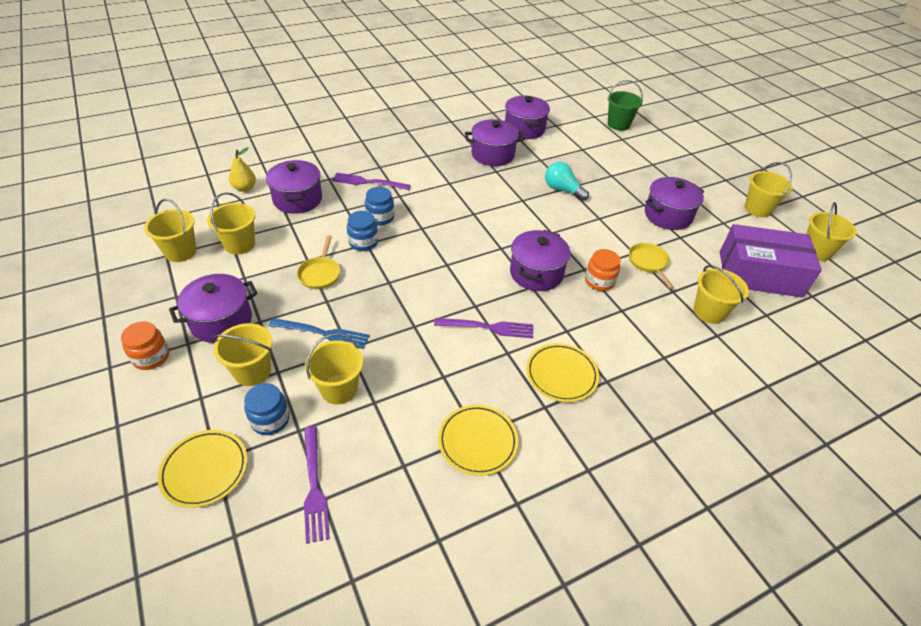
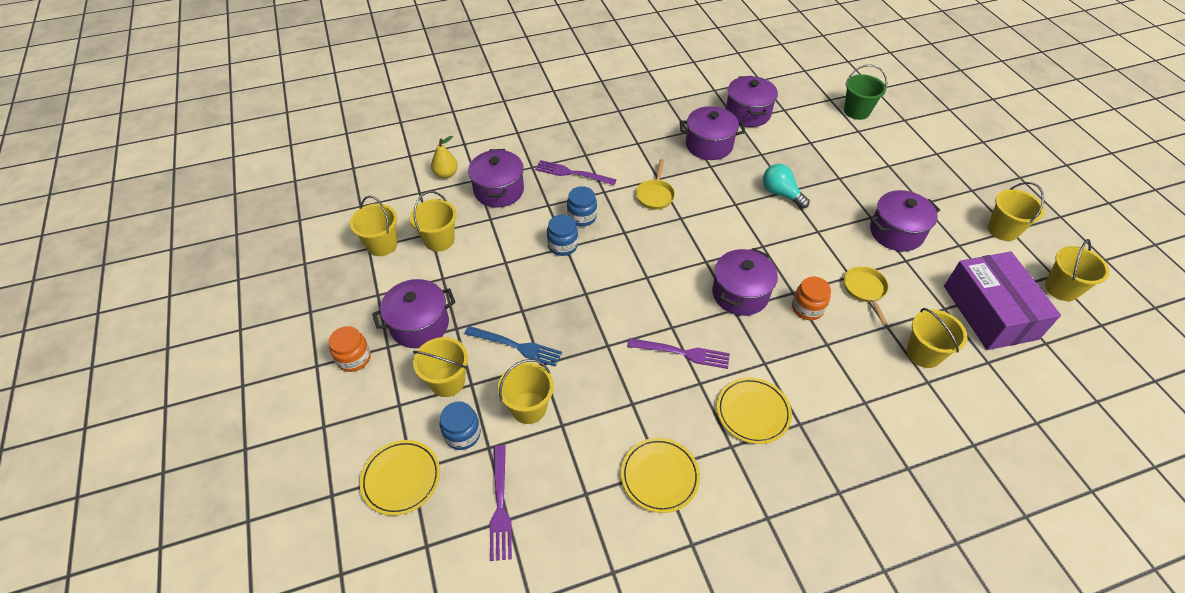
camera: 10 degrees right, 5 degrees up
(320, 274) = (517, 279): yellow pan -> yellow pan (655, 195)
(759, 274) = (989, 312): purple box -> purple box turned 60 degrees clockwise

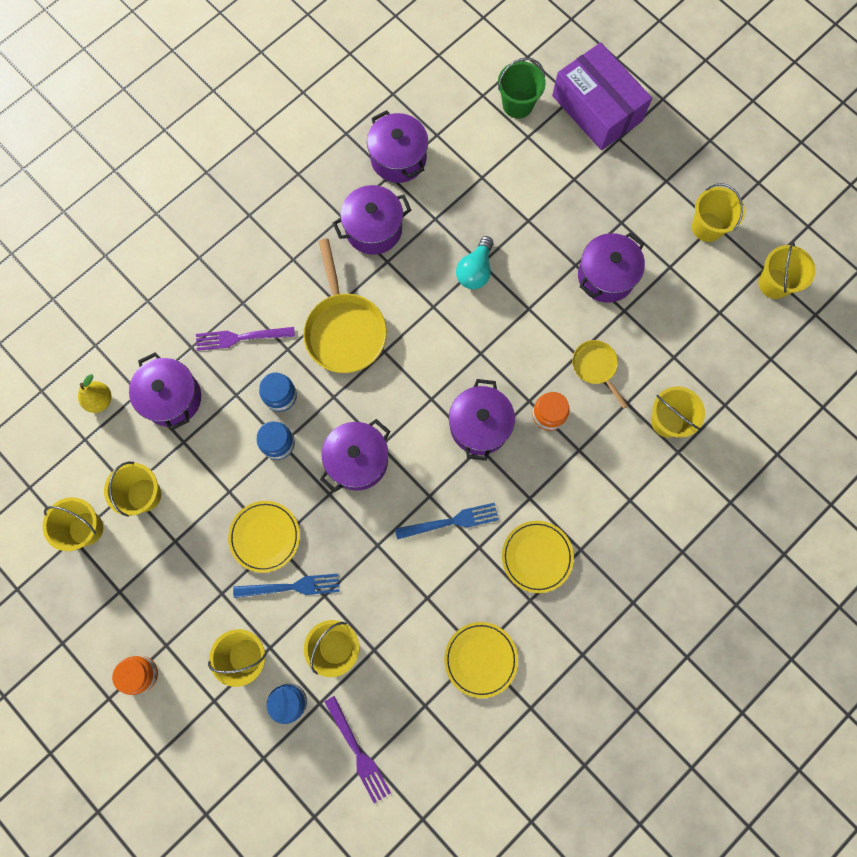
camera: 25 degrees left, 25 degrees up
(401, 478) = (258, 770): yellow plate -> yellow plate (265, 536)
(419, 325) = (183, 607): purple pot -> purple pot (357, 460)
(655, 195) = (344, 330): yellow pan -> yellow pan, size x1.83
(683, 353) = (451, 521): purple fork -> blue fork
(781, 194) = (475, 271): turquoise light bulb -> turquoise light bulb turned 90 degrees counterclockwise
(989, 312) = (715, 343): purple box -> purple box (597, 108)

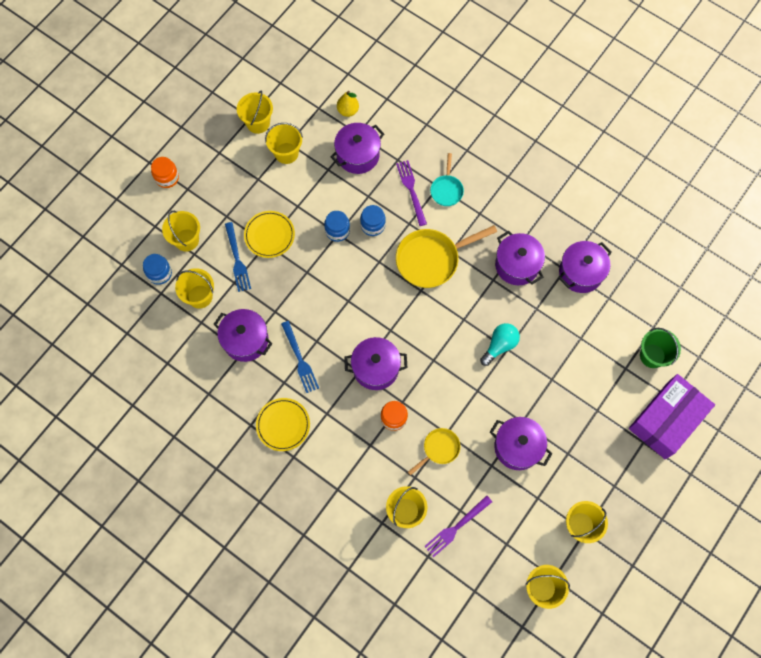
camera: 80 degrees right, 5 degrees down
(251, 293) = (446, 190): none -> turquoise pan
(357, 460) = (334, 286): purple pot -> purple pot (246, 340)
(358, 752) = (131, 324): purple fork -> purple fork (456, 527)
(475, 271) = (499, 345): turquoise light bulb -> turquoise light bulb turned 120 degrees clockwise
(480, 659) = (203, 396): yellow plate -> none

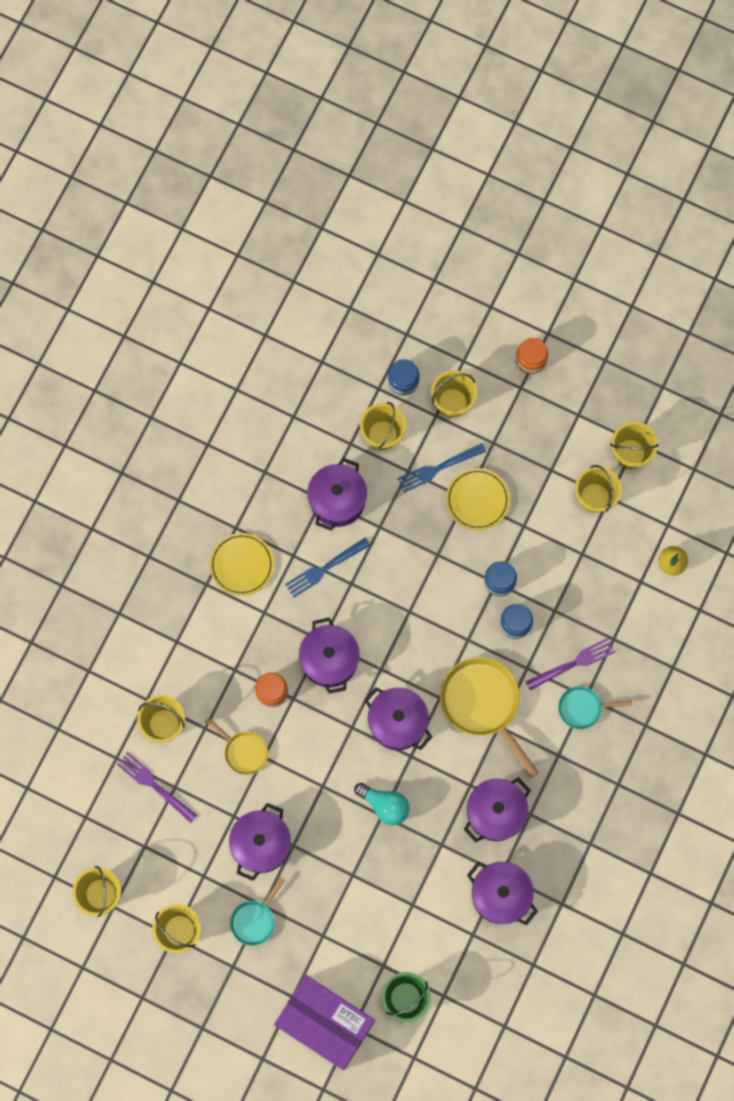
camera: 80 degrees right, 5 degrees up
(358, 155) = (609, 587): purple pot -> purple pot (397, 722)
(578, 462) = (254, 920): none -> turquoise pan

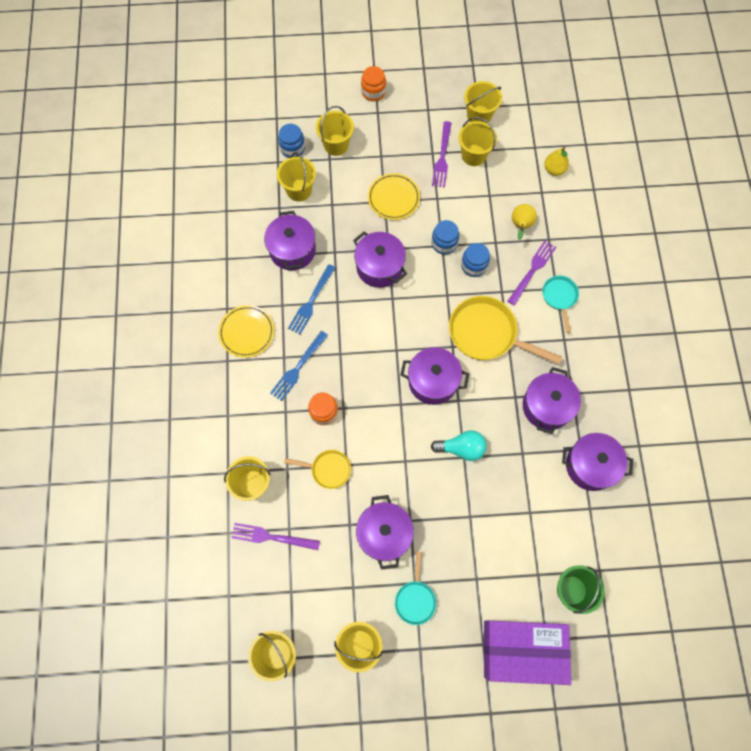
camera: 30 degrees left, 5 degrees down
(329, 660) = (354, 364): purple pot -> purple pot (379, 267)
(438, 468) = (352, 192): blue fork -> blue fork (298, 368)
(558, 481) = (442, 157): none -> purple fork
(583, 708) = (559, 297): turquoise pan -> turquoise pan turned 120 degrees clockwise
(593, 607) = (520, 226): none -> yellow pear

